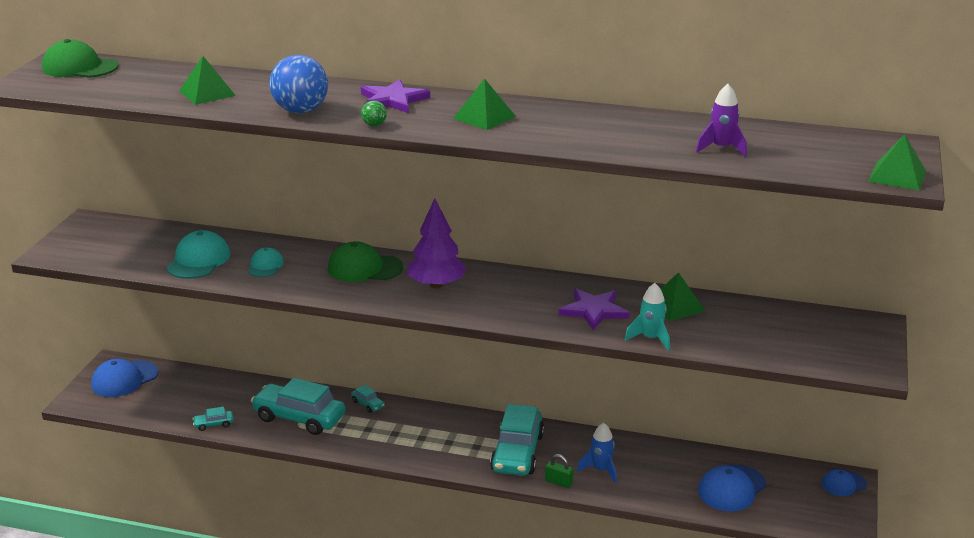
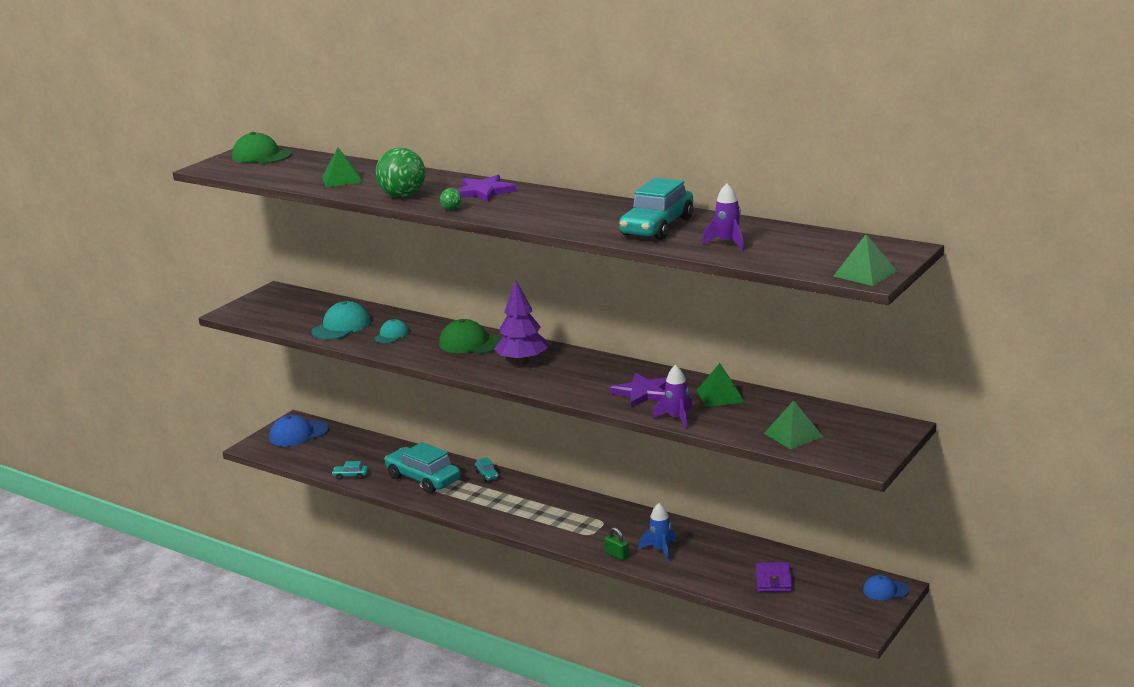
camera: 20 degrees right, 5 degrees down
(300, 111) = (403, 196): blue ball -> green ball
(484, 117) = (547, 208): green pyramid -> green pyramid (793, 435)
(517, 453) = (594, 528): turquoise car -> turquoise car (657, 226)
(650, 339) = (677, 419): turquoise rocket -> purple rocket
(731, 488) = (773, 580): blue cap -> purple wallet

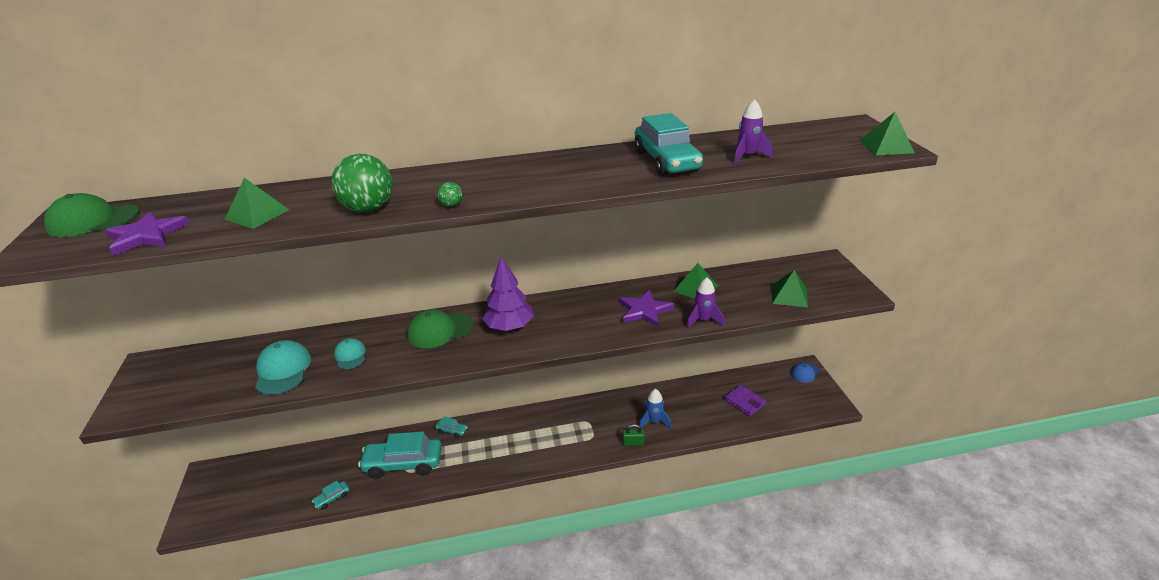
camera: 45 degrees left, 10 degrees up
(298, 434) = (226, 484): blue cap -> none
(484, 191) = (446, 179): purple star -> purple star (146, 236)

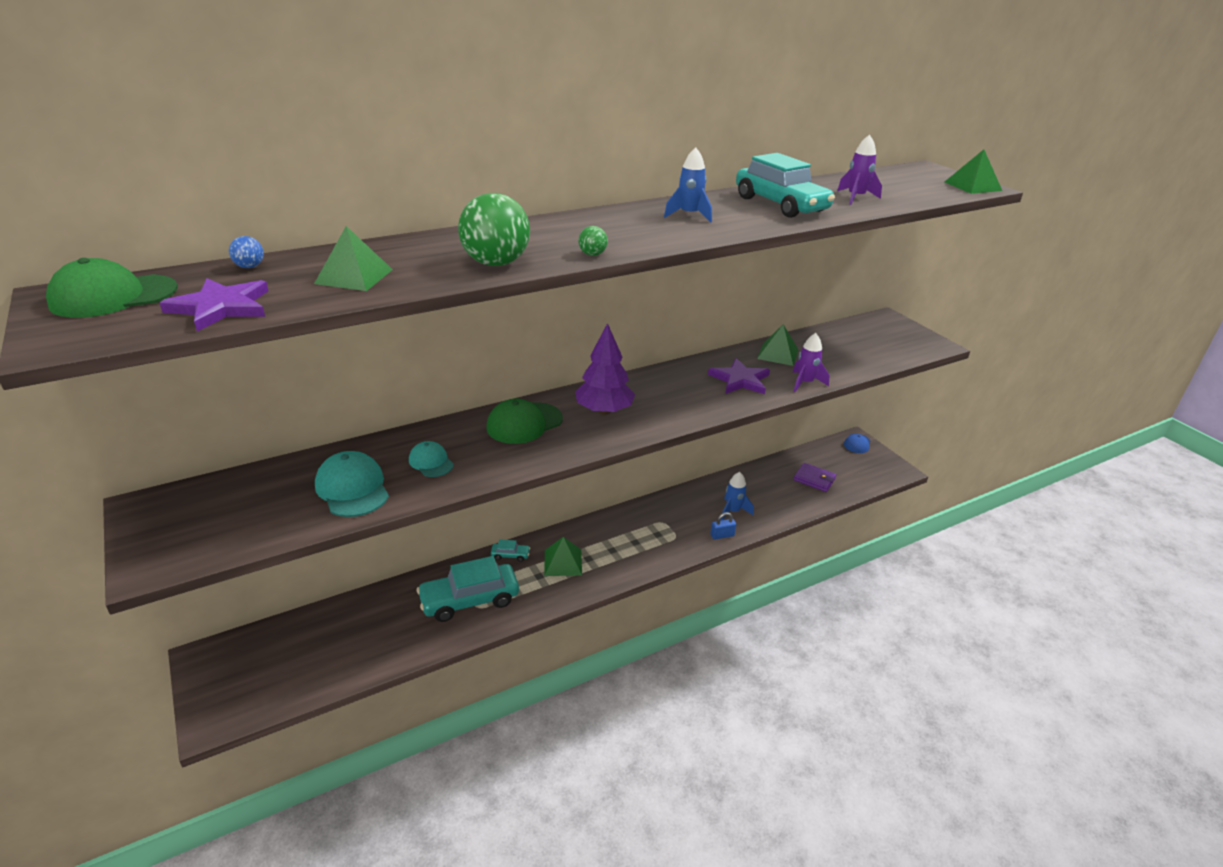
camera: 20 degrees left, 0 degrees up
(198, 201) = (250, 267): none -> blue ball
(332, 498) = (398, 653): turquoise car -> none
(572, 169) = (689, 215): none -> blue rocket
(633, 443) = (722, 535): green padlock -> blue padlock
(789, 295) = (872, 352): green pyramid -> green pyramid (563, 562)

